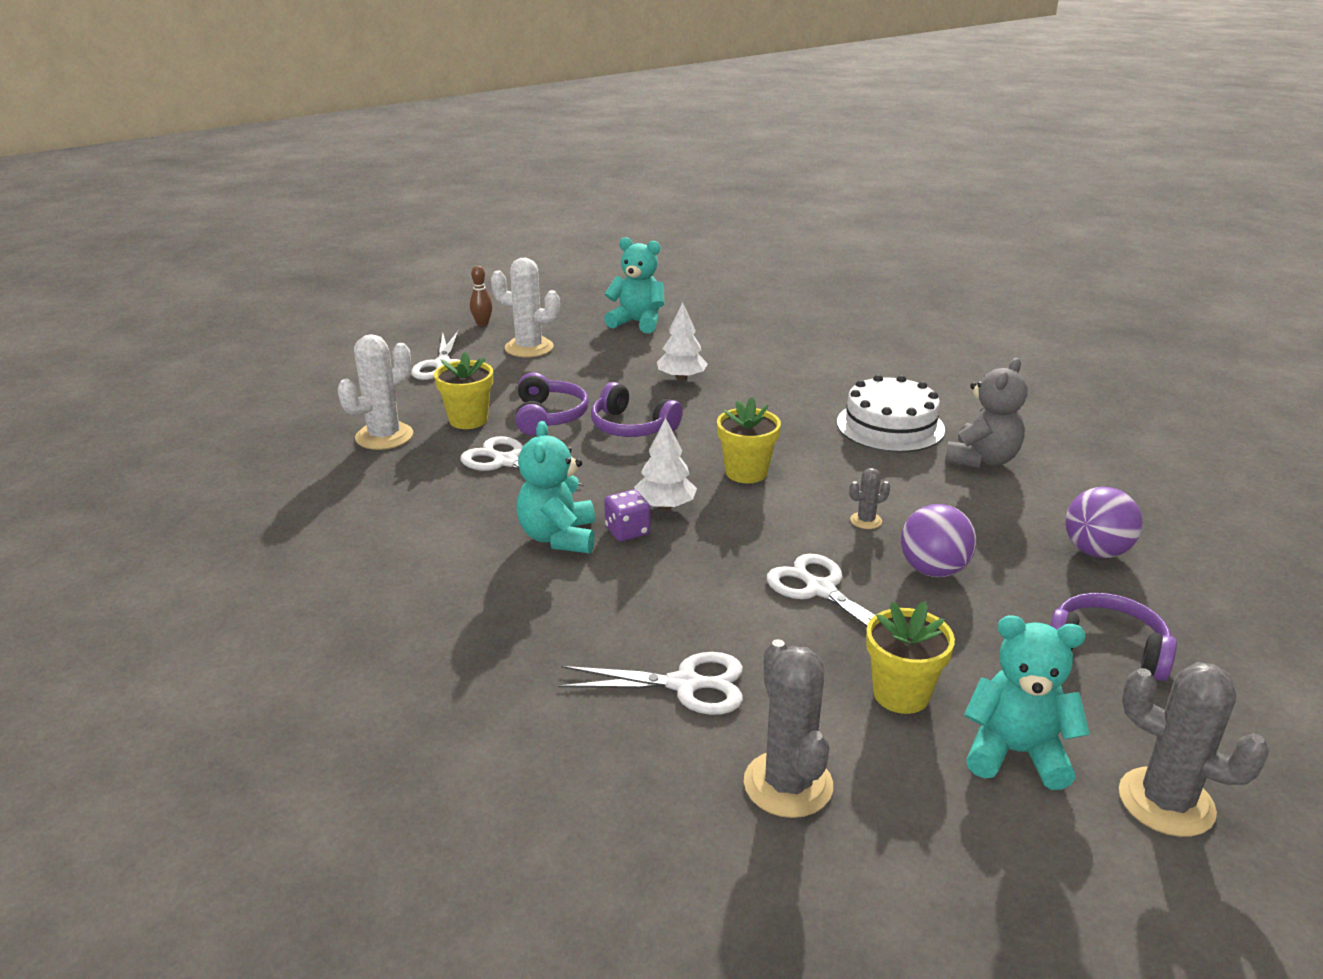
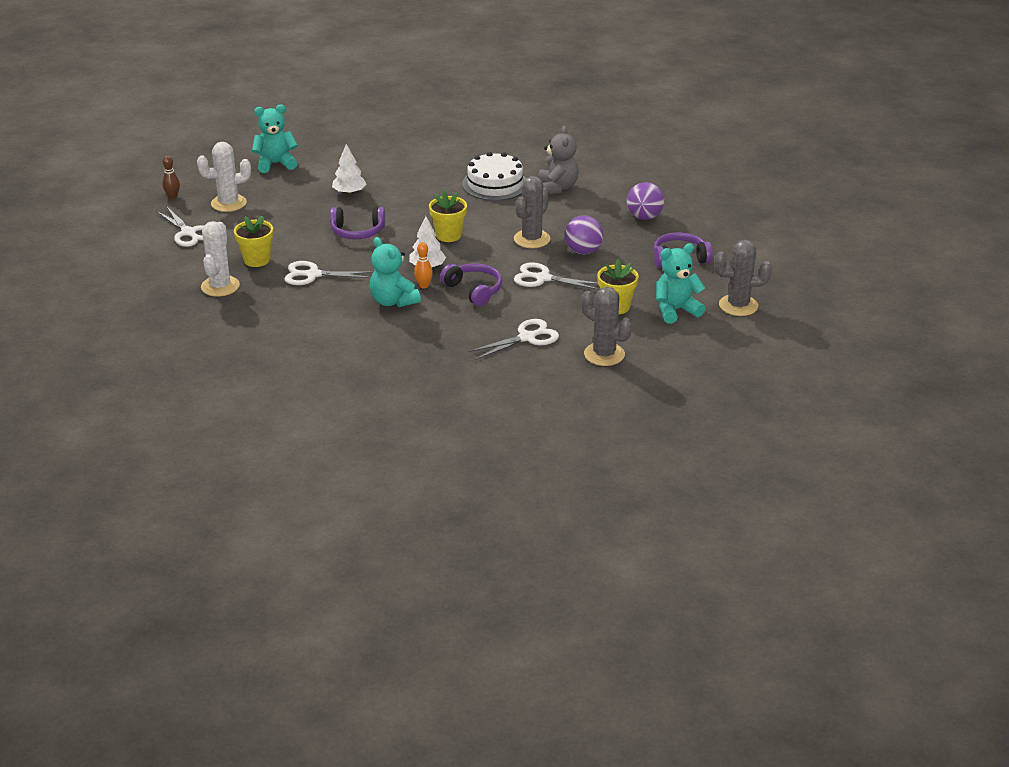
camera: 35 degrees left, 5 degrees up
(549, 416) = (302, 242): purple headphones -> purple headphones (474, 290)
(627, 531) = (424, 286): purple dice -> orange bowling pin
(866, 521) = (532, 239): grey cactus -> grey cactus, size x2.06

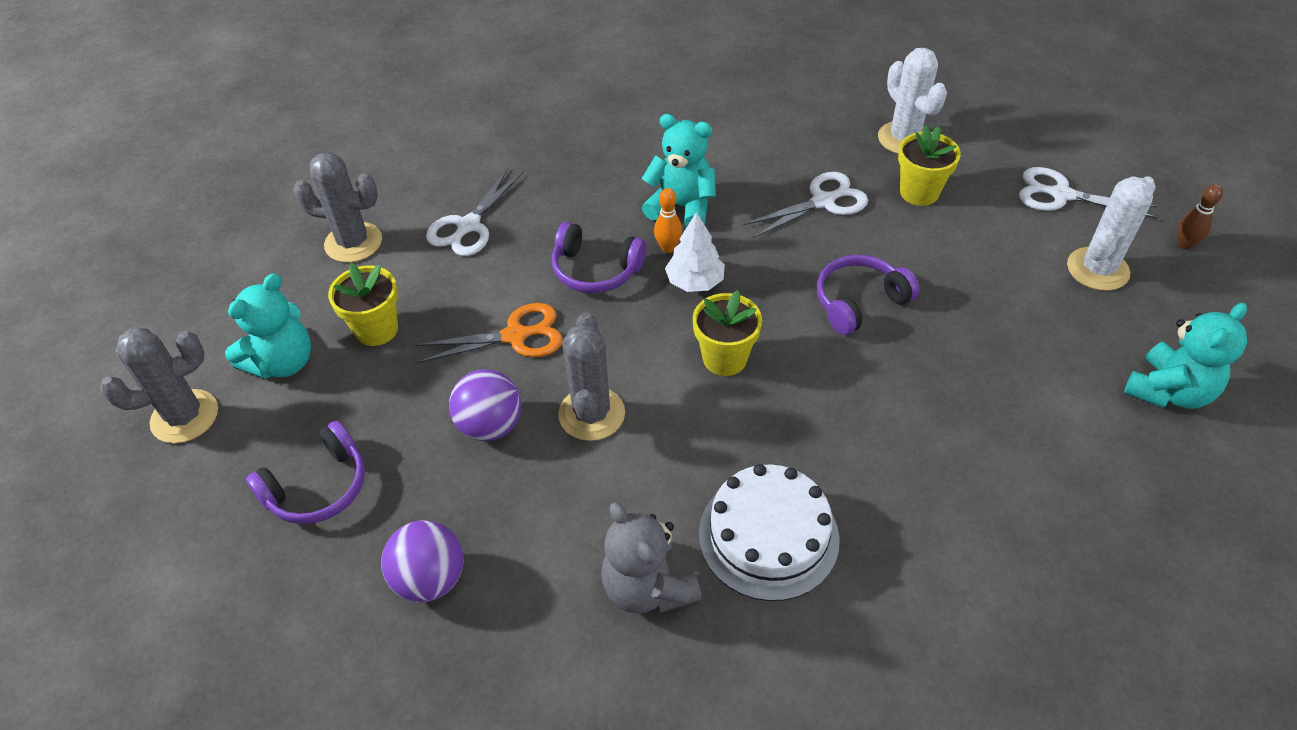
camera: 150 degrees right, 15 degrees up
(349, 192) = (972, 381): white tree -> none
(543, 278) = (516, 336): white scissors -> orange scissors

